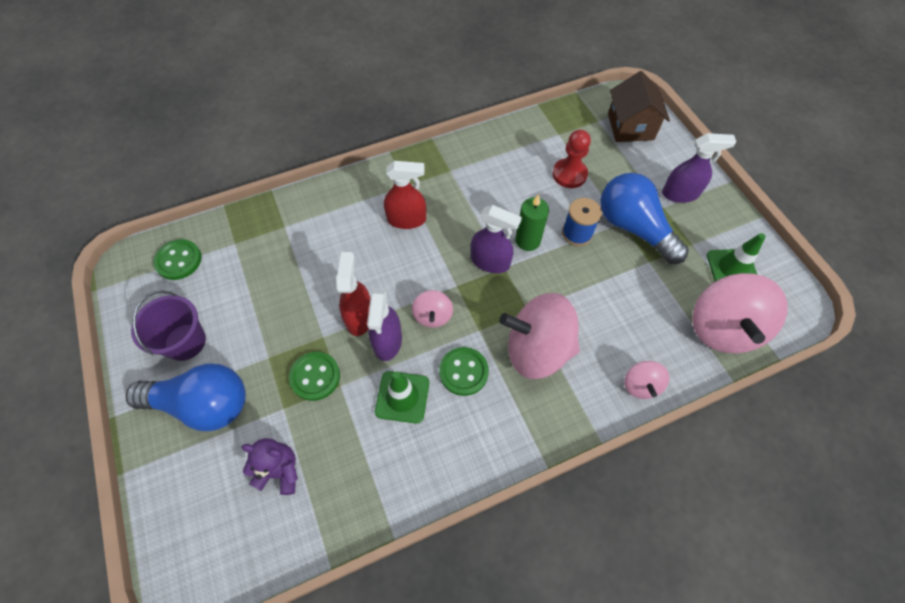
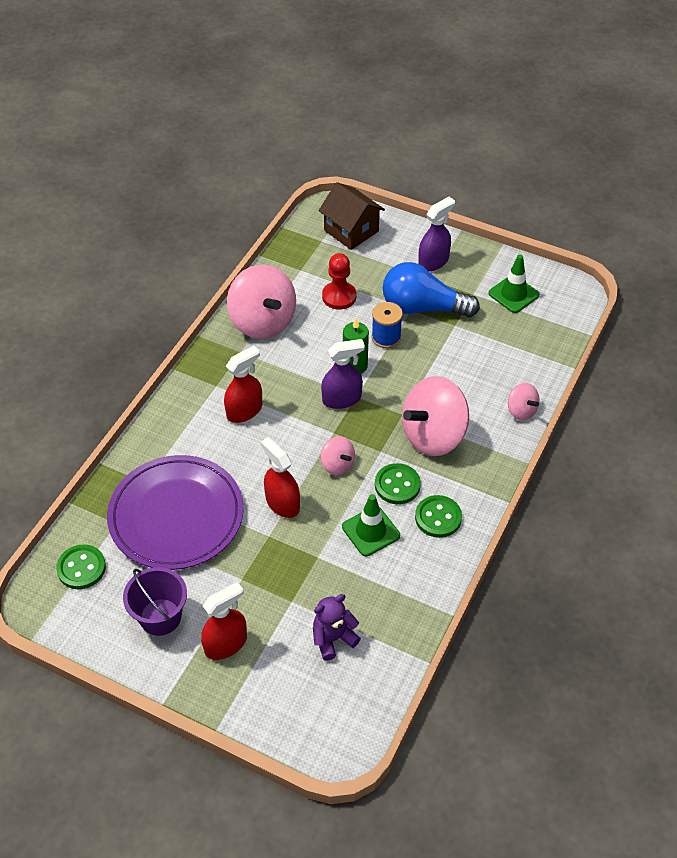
camera: 40 degrees left, 10 degrees down
(203, 404) = (226, 644): blue light bulb -> red spray bottle
(277, 268) = (176, 515): none -> purple plate
(315, 376) = (292, 564): green button -> green button (438, 517)
(387, 341) = (321, 504): purple spray bottle -> none
(722, 328) = (540, 339): pink spinning top -> pink spinning top (262, 321)

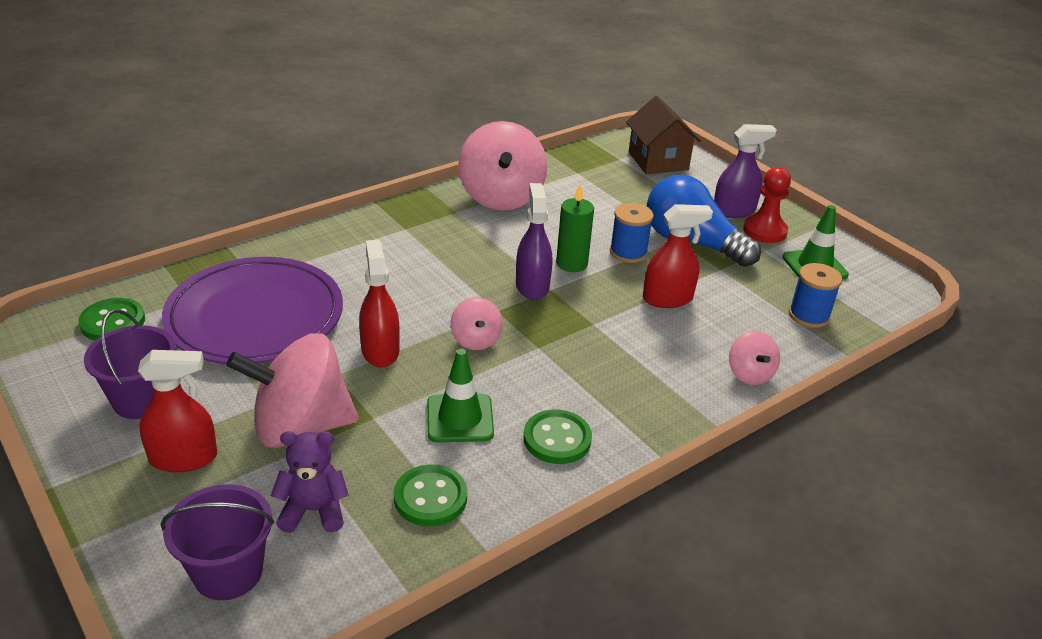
camera: 25 degrees right, 15 degrees down
(244, 411) = (415, 258): red spray bottle -> red spray bottle (668, 299)
(317, 701) = (228, 572): none -> purple bucket
(339, 296) = (602, 204): red pawn -> red pawn (764, 231)
(342, 399) = (532, 286): purple spray bottle -> purple spray bottle turned 105 degrees counterclockwise
(397, 485) = (531, 386): green button -> green button (430, 498)
(433, 435) = (616, 356): pink spinning top -> pink spinning top (300, 426)
(531, 342) = (809, 315): none -> blue spool

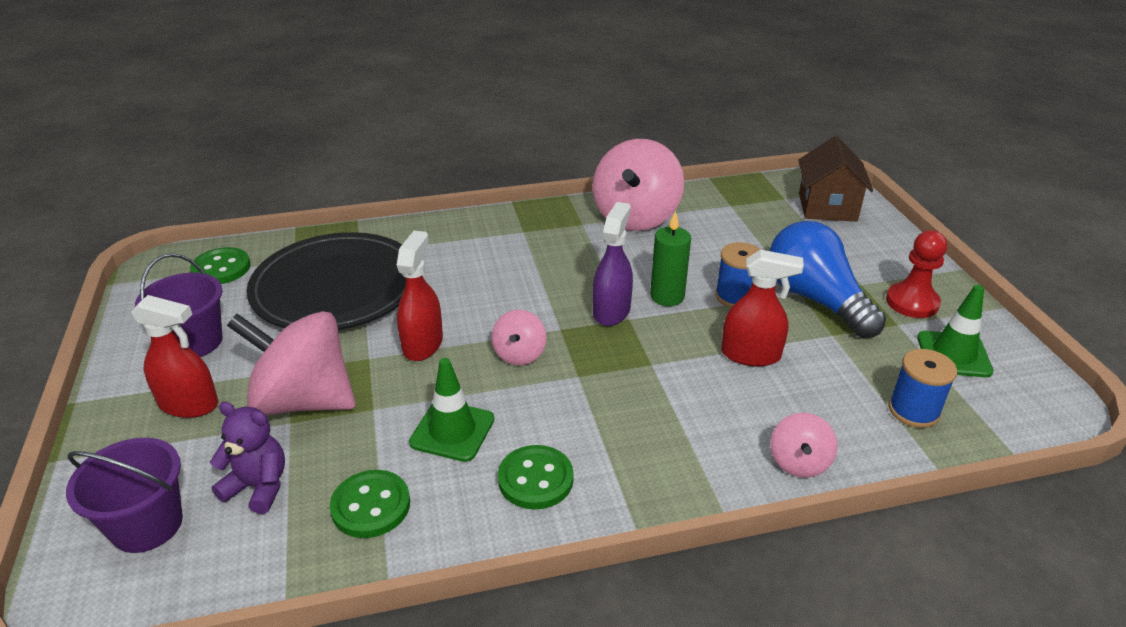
camera: 25 degrees right, 0 degrees up
(255, 316) = (336, 288): purple plate -> black plate
(734, 210) = (886, 273): purple spray bottle -> none

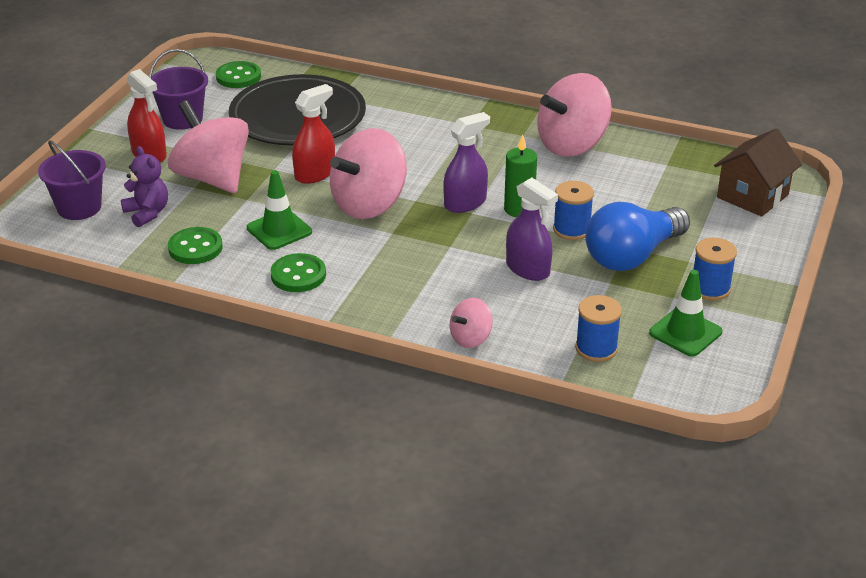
camera: 35 degrees right, 0 degrees up
(519, 354) = (369, 204): pink spinning top -> pink spinning top, size x2.05
(751, 355) = (528, 269): red spray bottle -> purple spray bottle
(815, 299) = (632, 256): blue light bulb -> blue light bulb turned 135 degrees counterclockwise
(912, 302) = (710, 289): red pawn -> blue spool

